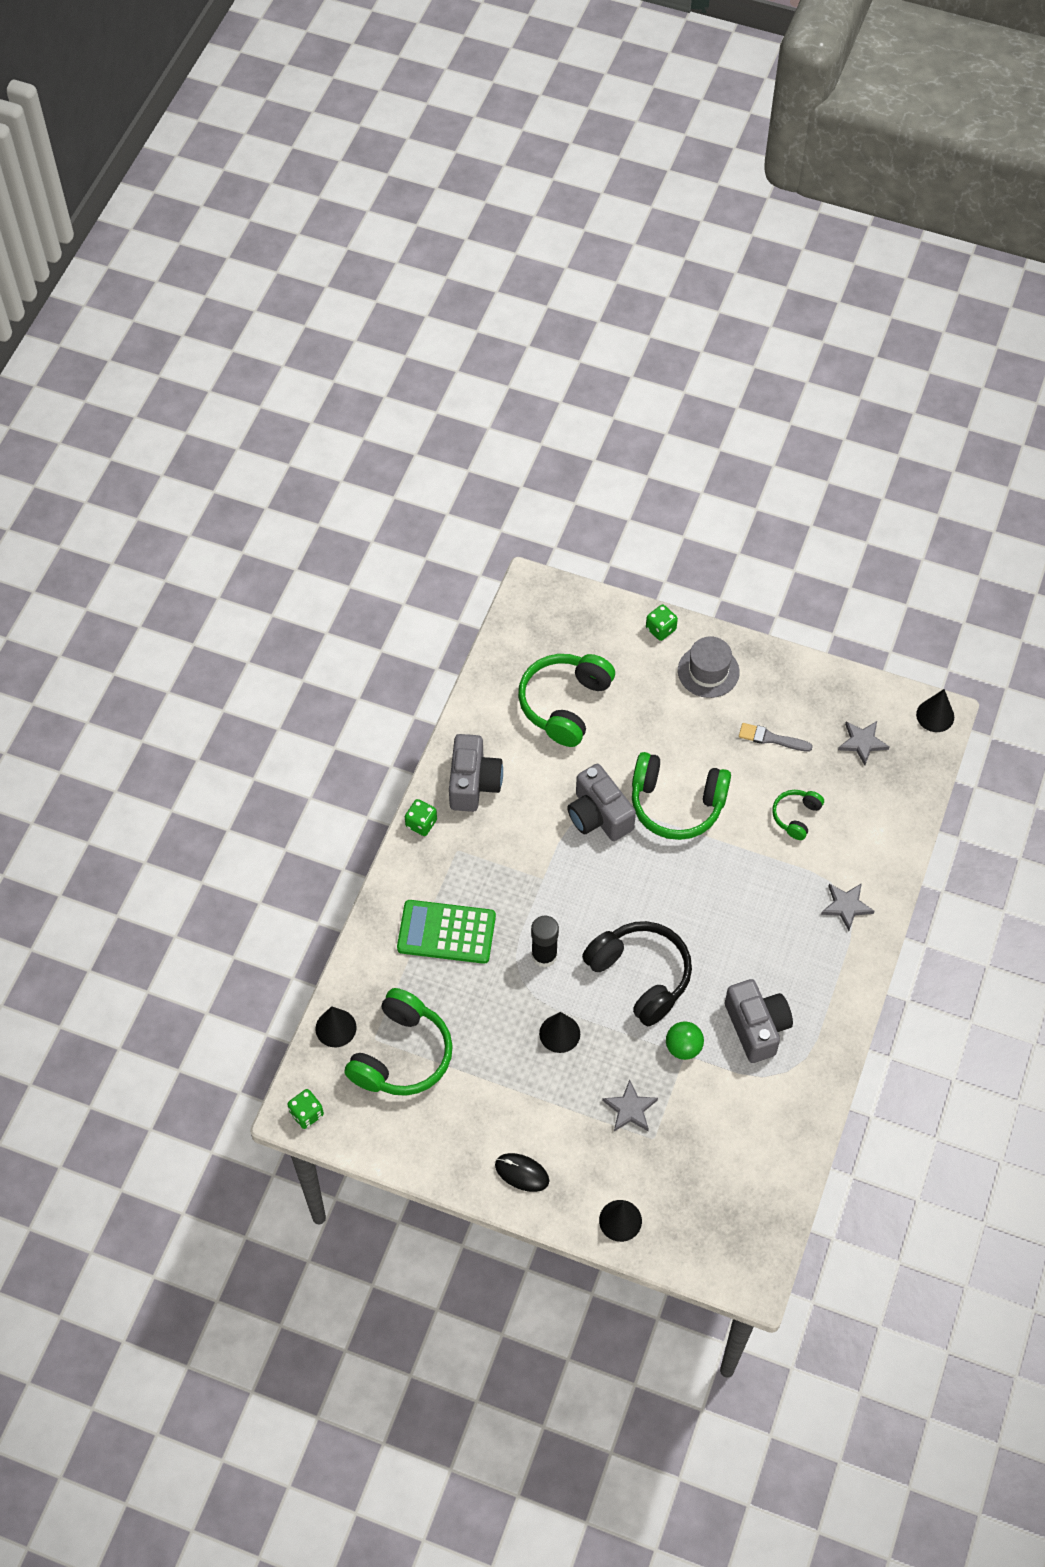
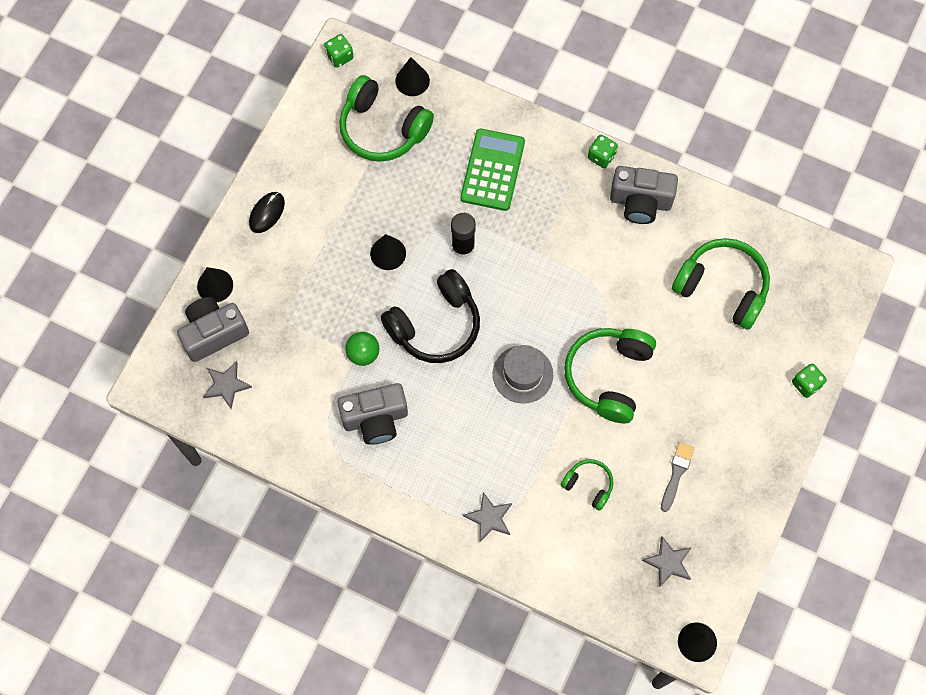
camera: 95 degrees right, 10 degrees up
(599, 815) = (600, 306): grey camera -> grey camera (213, 333)
(630, 1108) = (312, 303): grey star -> grey star (226, 385)
(708, 671) = (756, 424): grey hat -> grey hat (522, 374)

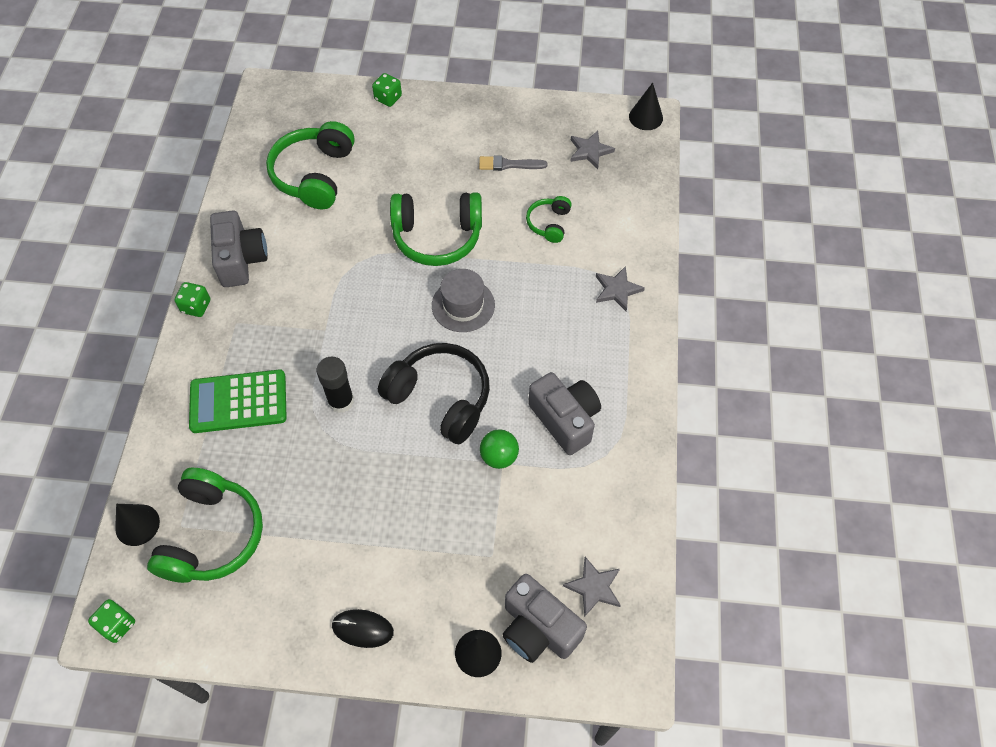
camera: 110 degrees left, 10 degrees down
(388, 253) = (372, 473): black cone -> none

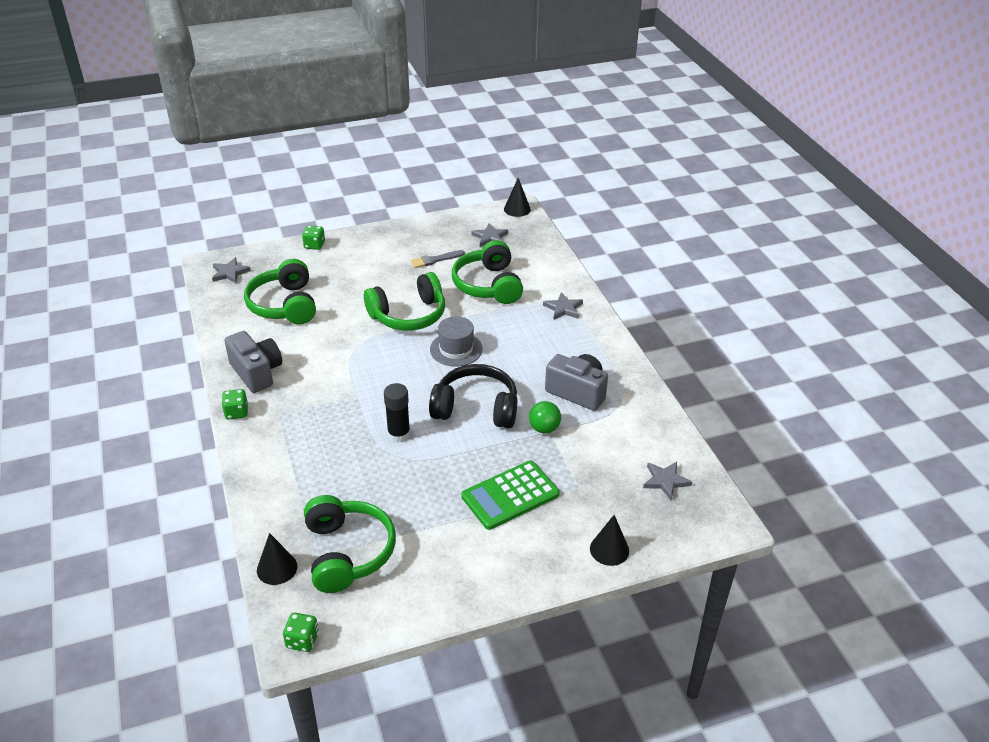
camera: 25 degrees left, 20 degrees down
(238, 402) = (313, 461): green calculator -> green calculator (510, 495)
(281, 109) = (230, 273): none -> grey star
(362, 629) = (511, 567): black mouse -> none
(538, 628) = (643, 519): grey camera -> none
(549, 223) = (488, 285): green headphones -> green headphones, size x1.93

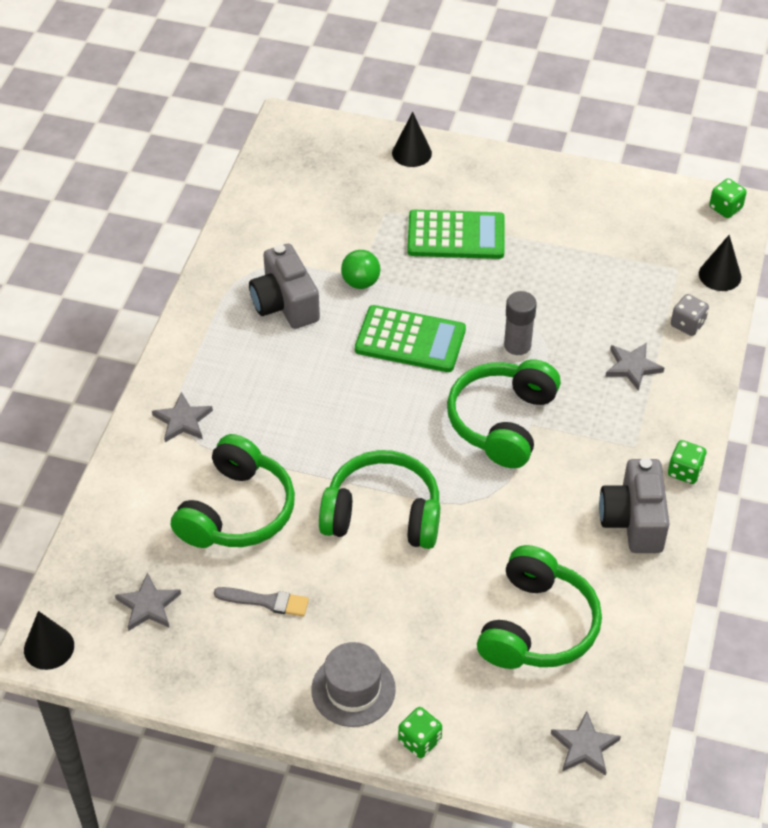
camera: 145 degrees left, 10 degrees up
(284, 512) = (687, 324): none -> grey dice
(347, 552) = (646, 258): green headphones -> green headphones (502, 422)
(399, 434) = (517, 351): black glue stick -> grey glue stick
(456, 349) = (367, 429): grey hat -> grey hat (353, 689)
(476, 408) = (410, 340): black headphones -> green calculator
(665, 481) = (300, 179): grey star -> grey star (632, 367)

